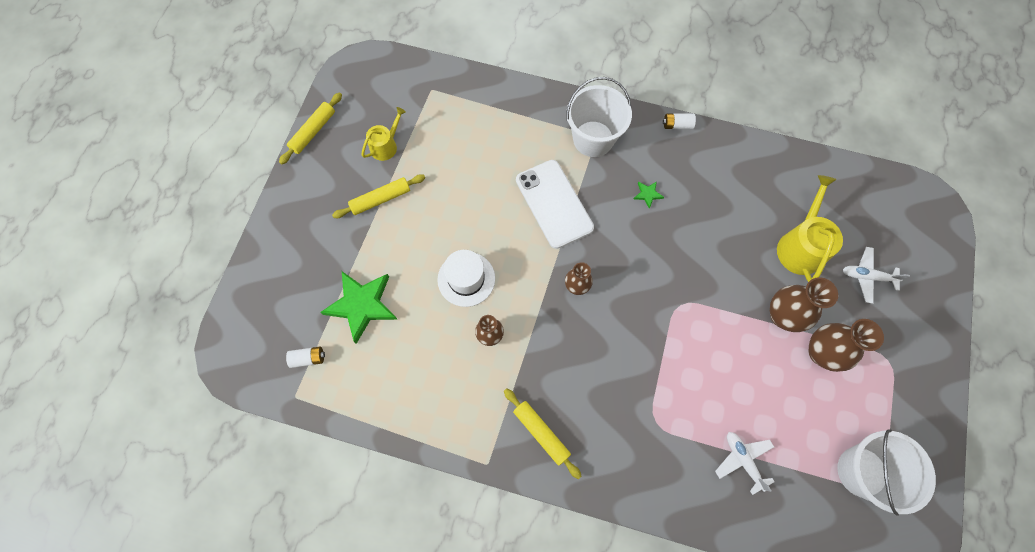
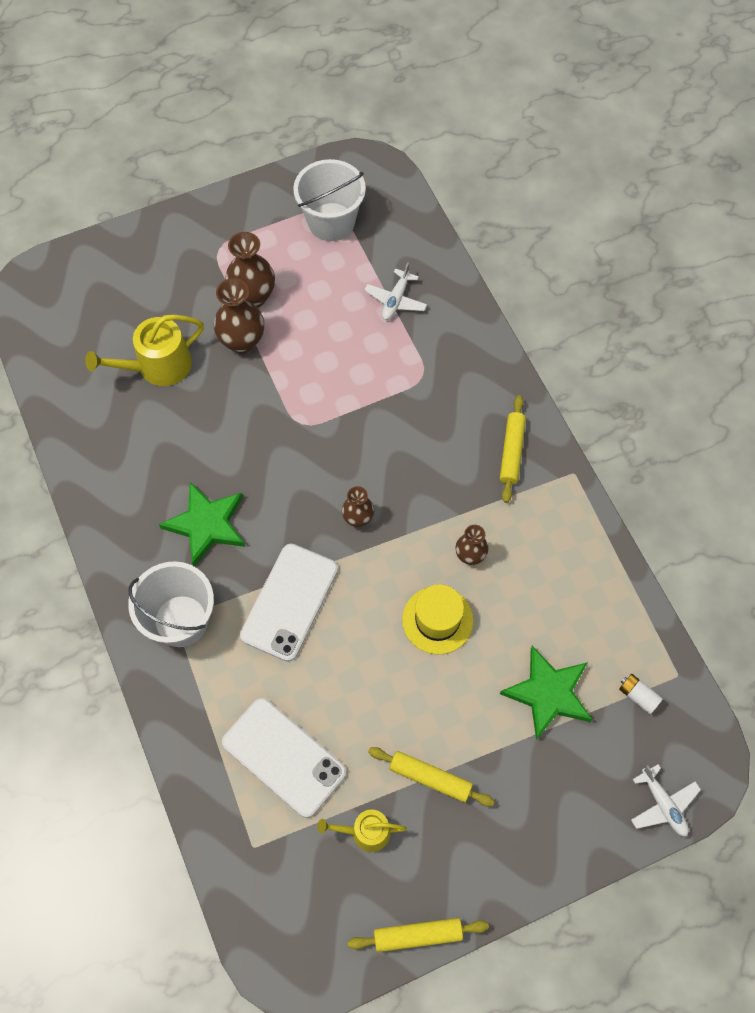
camera: 130 degrees left, 5 degrees down
(464, 135) = (284, 757): none -> white phone
(466, 279) = (437, 620): white hat -> yellow hat
(647, 194) = (206, 524): green star -> green star, size x2.35
(677, 125) = (99, 552): white battery -> none
(867, 277) = (148, 301): white plane -> white plane (663, 804)

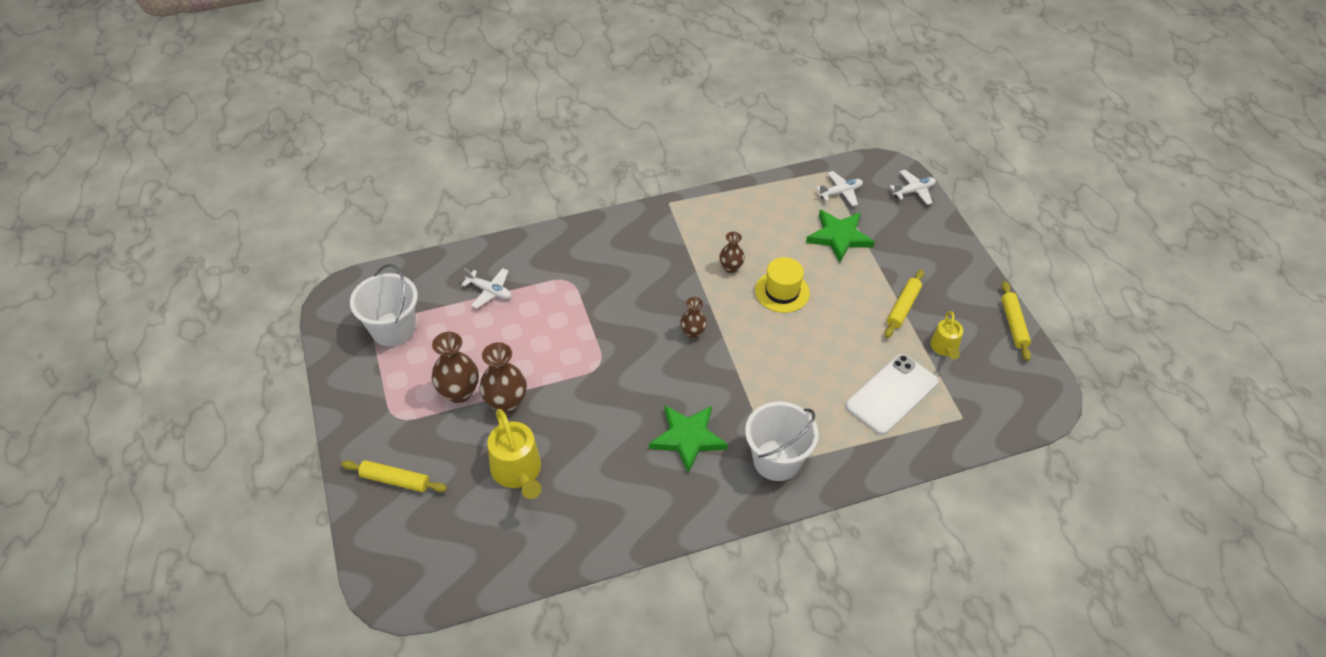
camera: 85 degrees left, 15 degrees down
(289, 602) = (763, 383): white phone -> none
(511, 452) = (646, 234): yellow rolling pin -> yellow rolling pin (395, 480)
(638, 696) = (840, 192): white battery -> white plane

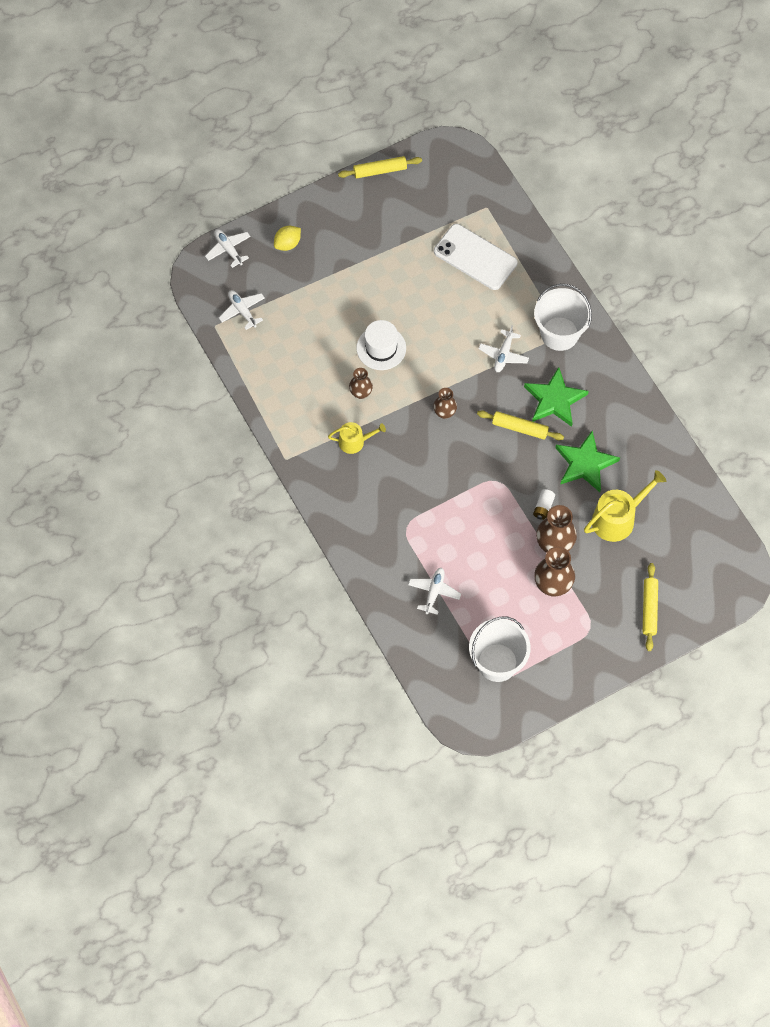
camera: 100 degrees left, 15 degrees up
(554, 401) = (543, 507): none -> white battery
(756, 399) = (503, 355): none -> white plane
(782, 292) = (381, 348): yellow hat -> white hat
(839, 237) = (303, 308): green star -> green star (585, 463)
(903, 307) = (378, 252): yellow rolling pin -> yellow rolling pin (520, 428)
(918, 235) = (287, 244): none -> yellow lemon
(945, 348) = (417, 220): yellow watering can -> yellow watering can (355, 442)

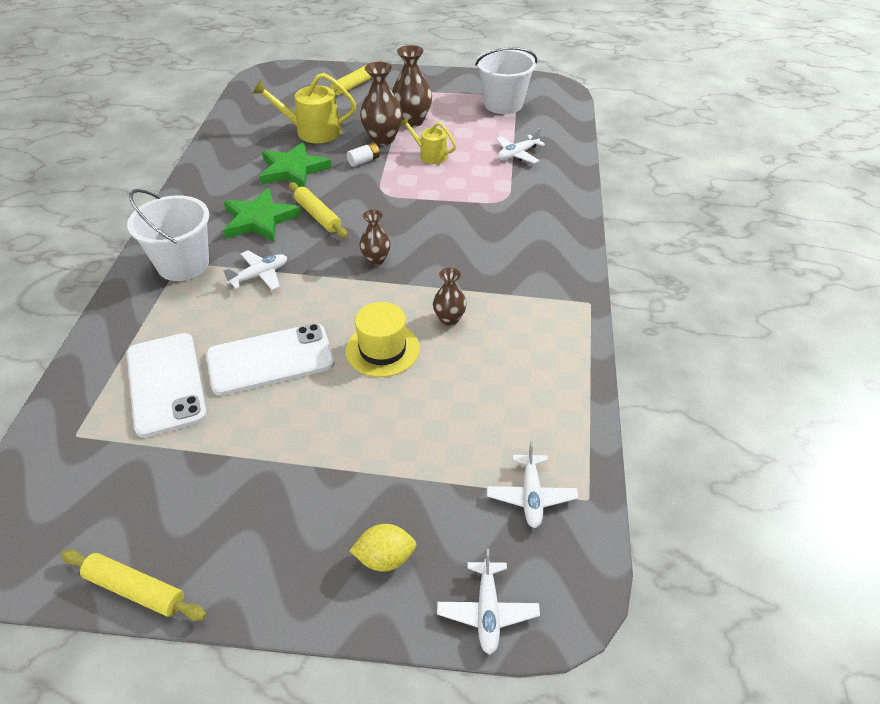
camera: 145 degrees left, 20 degrees down
(355, 442) = (496, 281): yellow watering can -> yellow watering can (430, 155)
(381, 348) = (382, 349): white hat -> yellow hat
(436, 304) = (270, 359): none -> white phone

